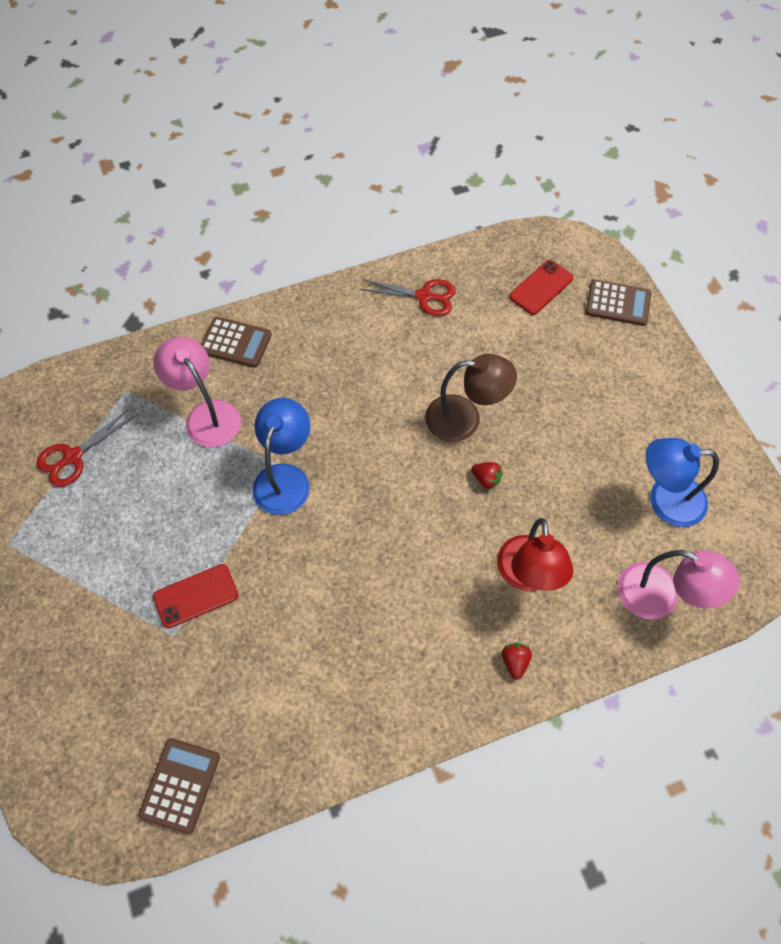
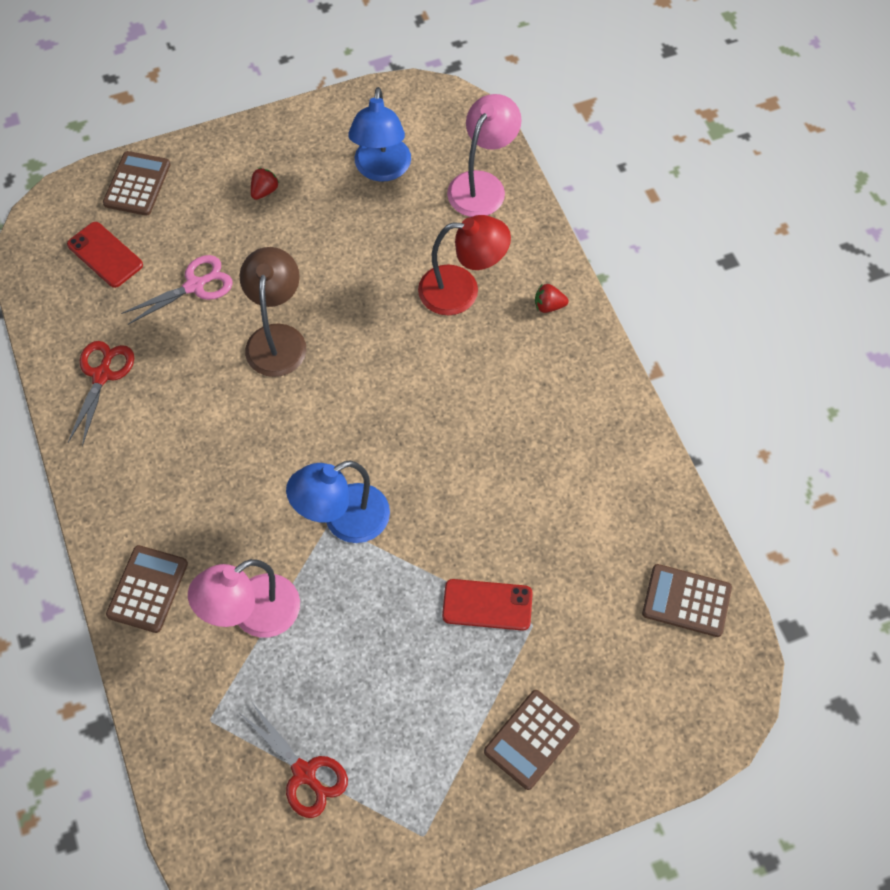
camera: 90 degrees left, 0 degrees up
(69, 631) = (531, 739): none -> brown calculator
(196, 596) = (487, 605): red phone -> red phone turned 60 degrees counterclockwise
(285, 478) = (343, 520): blue lamp -> blue lamp turned 45 degrees counterclockwise
(486, 479) = (353, 321): red strawberry -> red strawberry (264, 191)
(515, 353) = (195, 286): none -> pink scissors

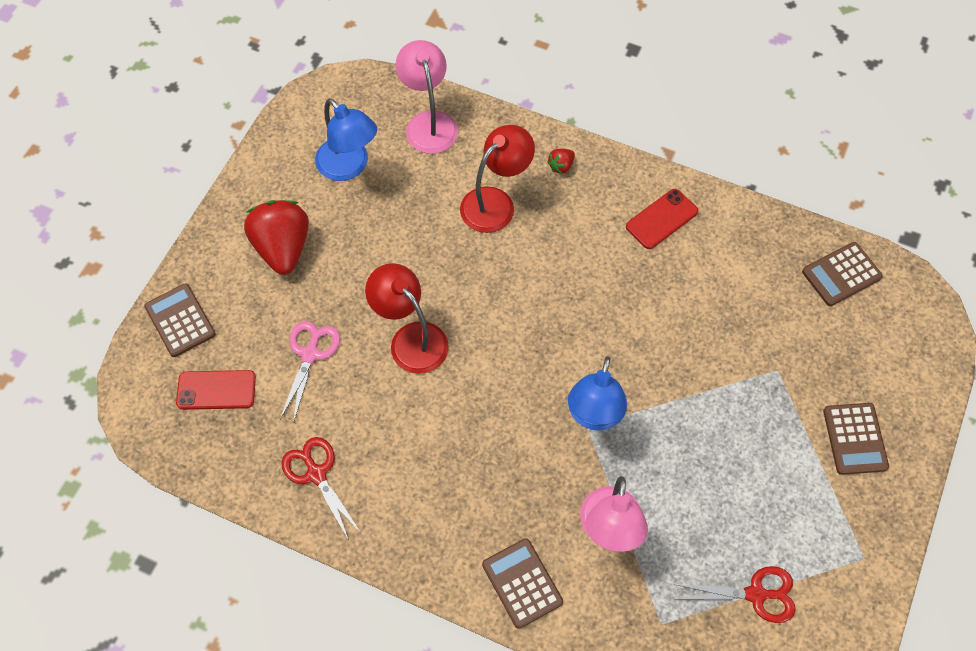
camera: 45 degrees left, 0 degrees up
(264, 191) = (283, 248): red strawberry -> red strawberry, size x2.39
(277, 338) = (411, 339): brown lamp -> red lamp
(487, 605) = (739, 384): red phone -> red phone (661, 219)

